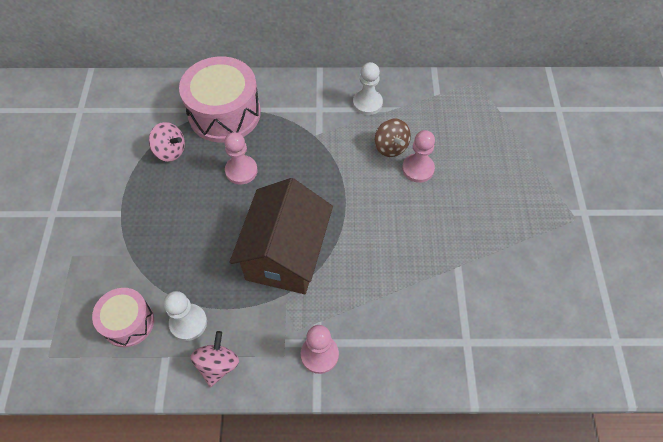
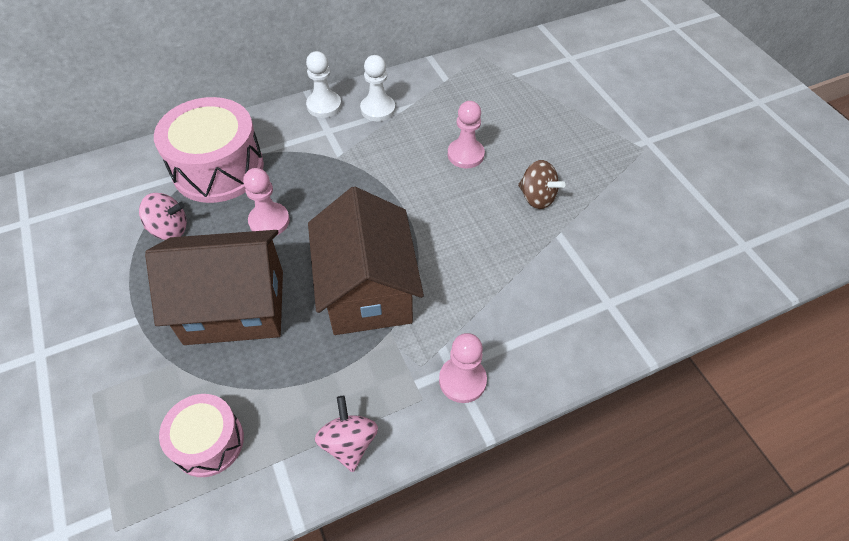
camera: 25 degrees left, 5 degrees down
(188, 230) = (235, 307): none -> brown house
(188, 323) = (287, 410): white pawn -> white pawn (324, 105)
(391, 147) = (426, 143): brown spinning top -> brown spinning top (537, 197)

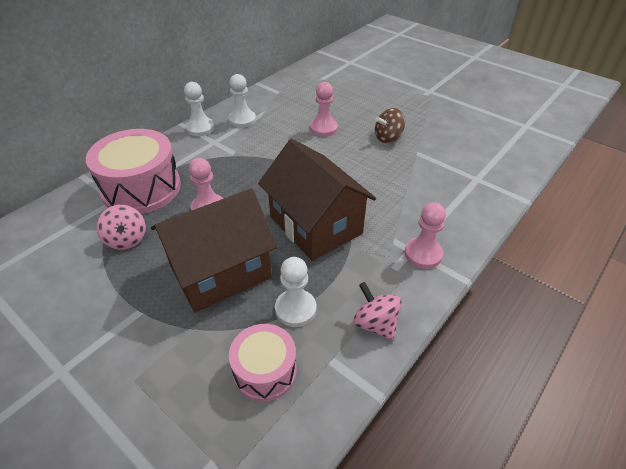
camera: 25 degrees left, 10 degrees down
(169, 229) = (127, 240): pink spinning top -> pink spinning top turned 90 degrees clockwise
(280, 386) = (295, 309): none -> white pawn
(537, 197) = (388, 138): brown spinning top -> brown spinning top turned 135 degrees clockwise

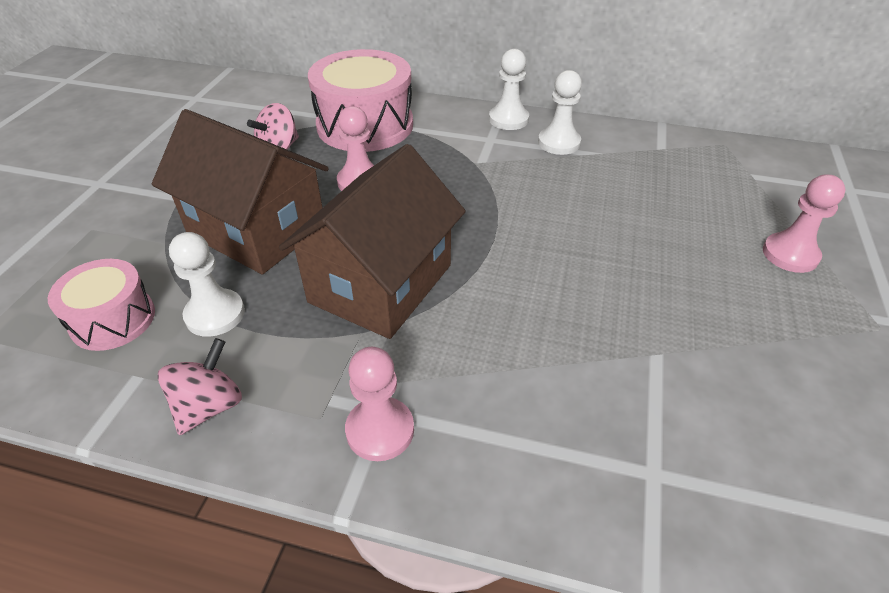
camera: 65 degrees right, 0 degrees up
(323, 128) = (615, 221): pink pawn -> pink pawn (790, 254)
(388, 138) = (664, 302): brown spinning top -> none

